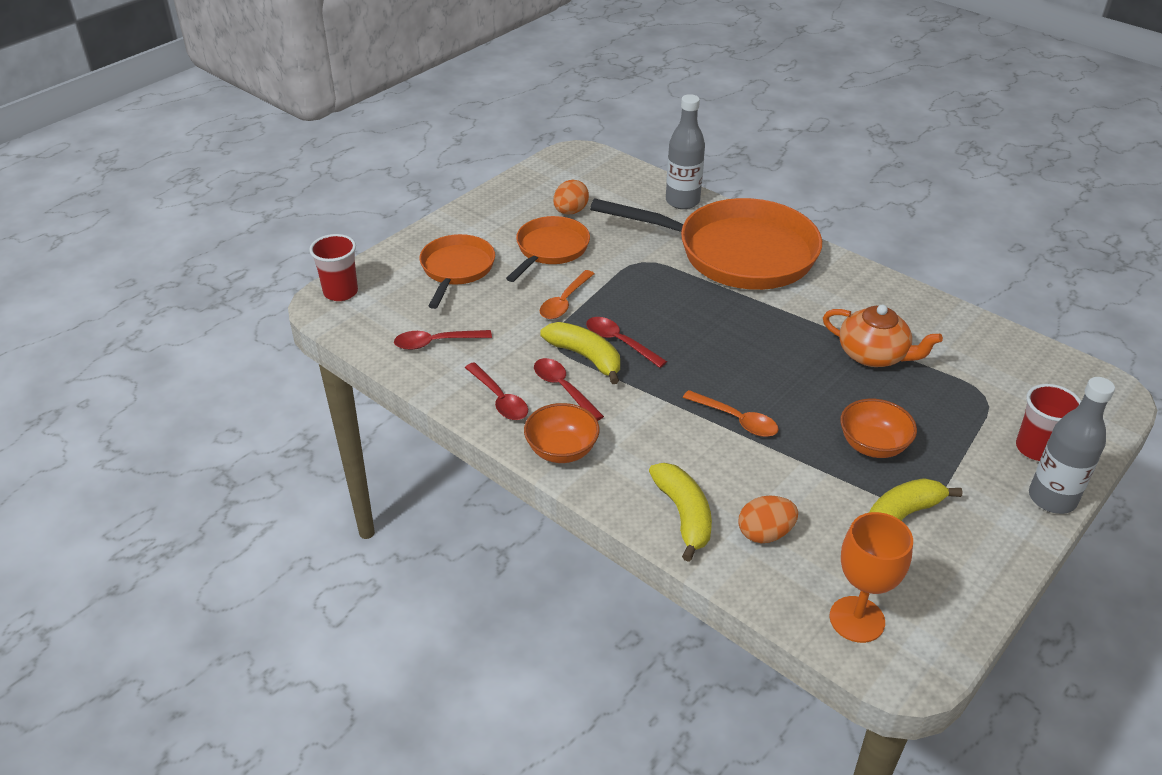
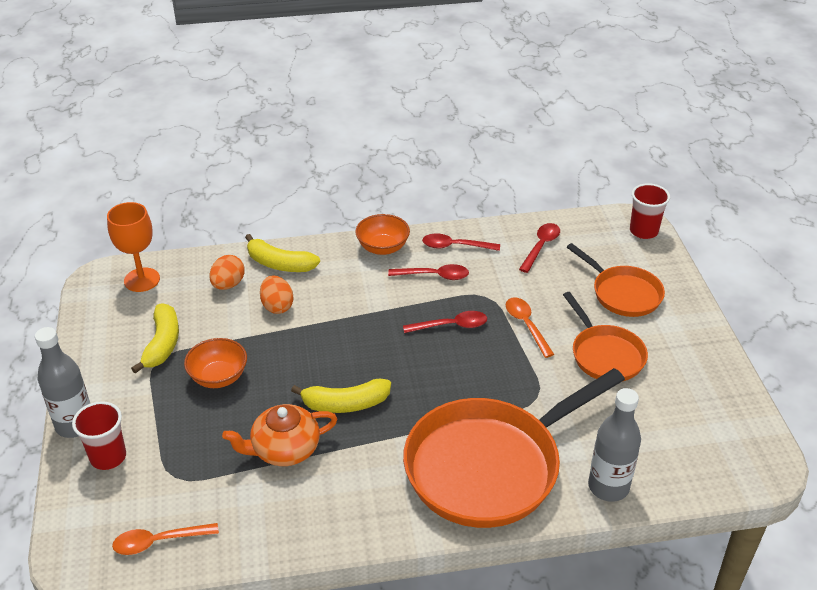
camera: 130 degrees right, 0 degrees up
(570, 211) = (655, 399): orange egg -> orange egg (277, 306)
(586, 357) = (453, 301): yellow banana -> yellow banana (345, 404)
(736, 420) = (317, 331): orange spoon -> orange spoon (159, 541)

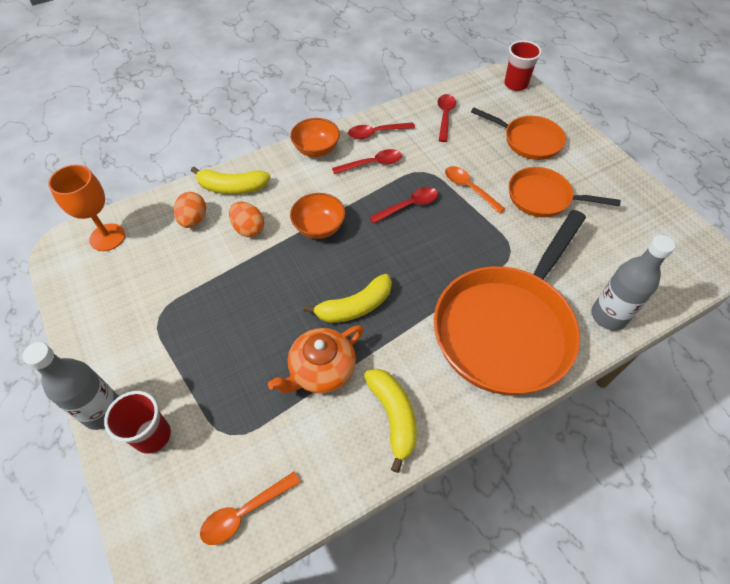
camera: 20 degrees left, 15 degrees up
(162, 344) = (156, 297): yellow banana -> yellow banana (393, 416)
(218, 377) = (226, 315): orange bowl -> orange bowl (319, 227)
(605, 355) = (543, 197): orange pan -> orange pan turned 150 degrees clockwise

